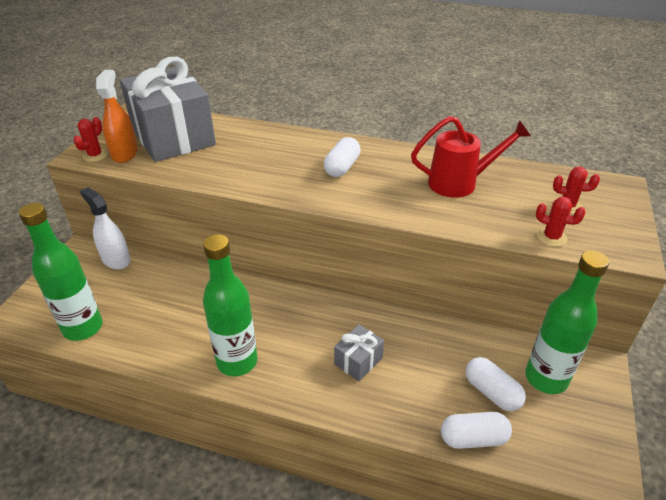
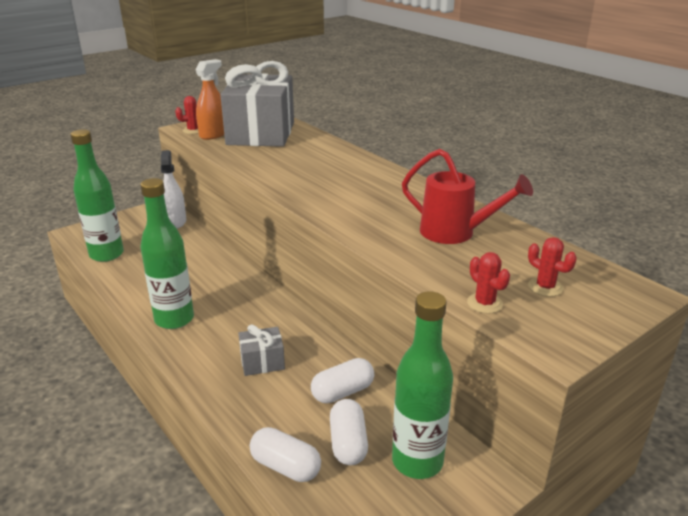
camera: 35 degrees right, 10 degrees down
(342, 167) = (362, 189): white capsule -> white capsule (343, 392)

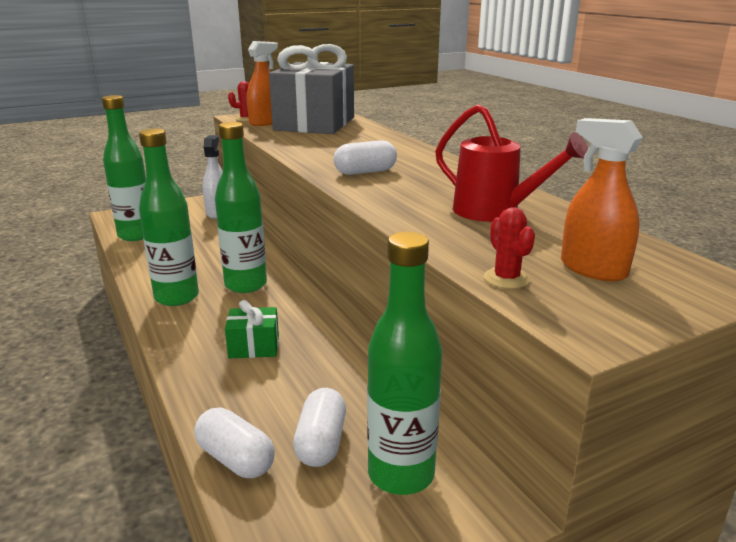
camera: 10 degrees right, 5 degrees down
(232, 300) = (246, 285): none -> green bottle
(262, 362) = (254, 347): grey gift -> green gift
(343, 392) = (335, 387): white capsule -> white capsule (365, 172)
(545, 287) = (593, 269): red cactus -> orange spray bottle

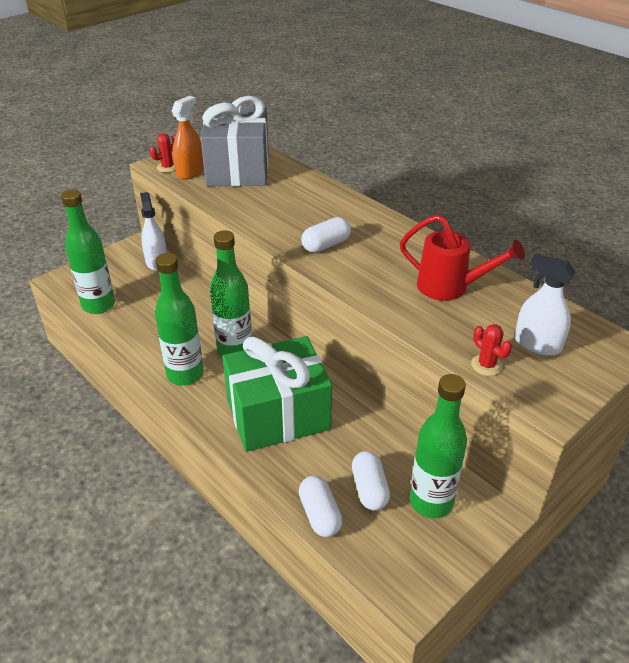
camera: 15 degrees left, 15 degrees up
(235, 459) = (320, 515): white capsule -> white capsule turned 45 degrees clockwise
(254, 347) = (278, 414): green gift -> green gift, size x2.38
(593, 269) = (537, 344): orange spray bottle -> white spray bottle

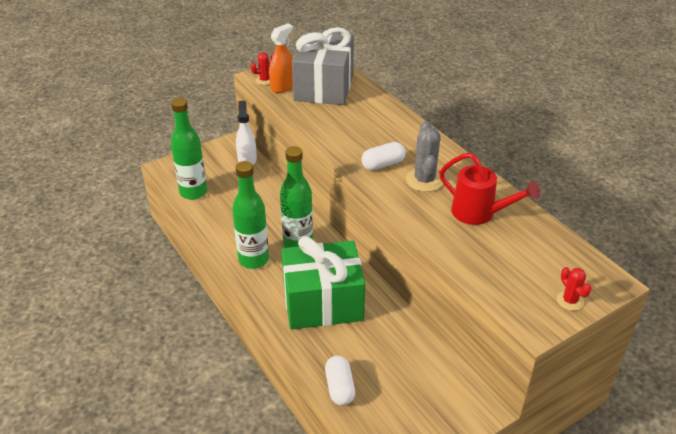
camera: 10 degrees right, 0 degrees up
(369, 489) = (384, 373): white capsule -> none
(378, 257) = (424, 180): none -> grey cactus
(431, 502) = (433, 390): green bottle -> none
(486, 365) = (491, 284): red cactus -> red cactus (570, 301)
(537, 344) = (539, 272): white spray bottle -> none

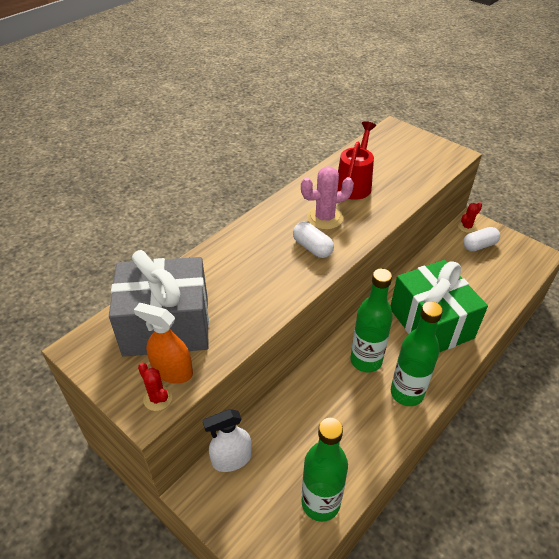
camera: 105 degrees left, 5 degrees up
(339, 387) = (508, 294): white capsule -> white capsule (479, 246)
(424, 180) = (324, 218): grey cactus -> pink cactus
(570, 301) = (423, 142): red cactus -> red cactus (467, 227)

